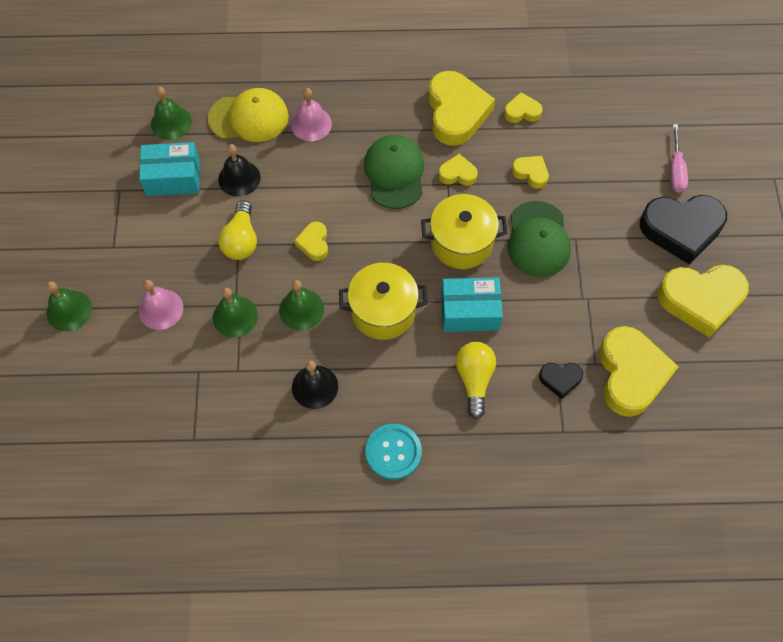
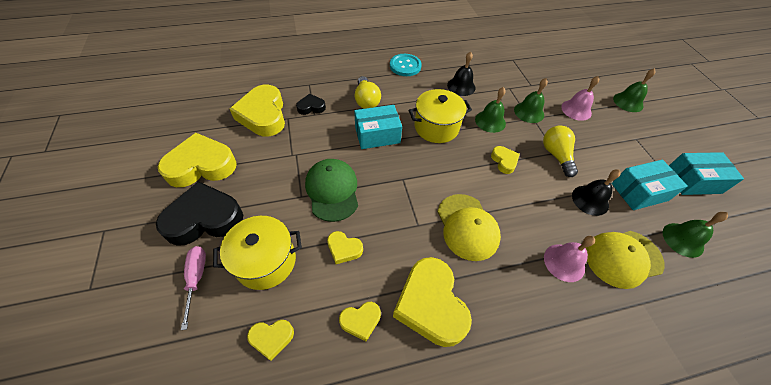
camera: 165 degrees right, 10 degrees down
(95, 179) = (692, 181): none -> turquoise box
(394, 173) = (467, 227): green cap -> yellow cap
(457, 174) = (412, 236): yellow heart -> yellow heart (272, 338)
(461, 242) = (394, 178): yellow pot -> yellow pot (265, 261)

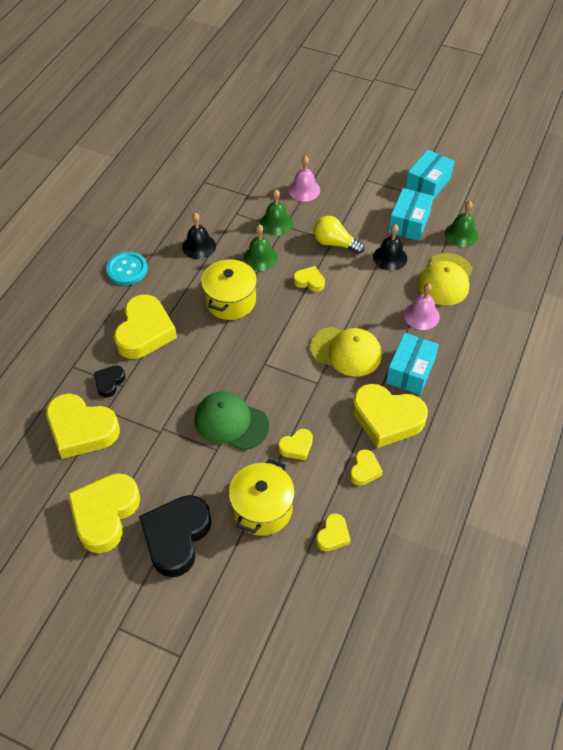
camera: 50 degrees left, 0 degrees up
(196, 278) = (237, 567): pink screwdriver -> none
(366, 100) = (145, 332): yellow light bulb -> yellow heart
(377, 135) = (198, 351): turquoise box -> turquoise box (410, 371)
(628, 102) = (328, 150): green bell -> none

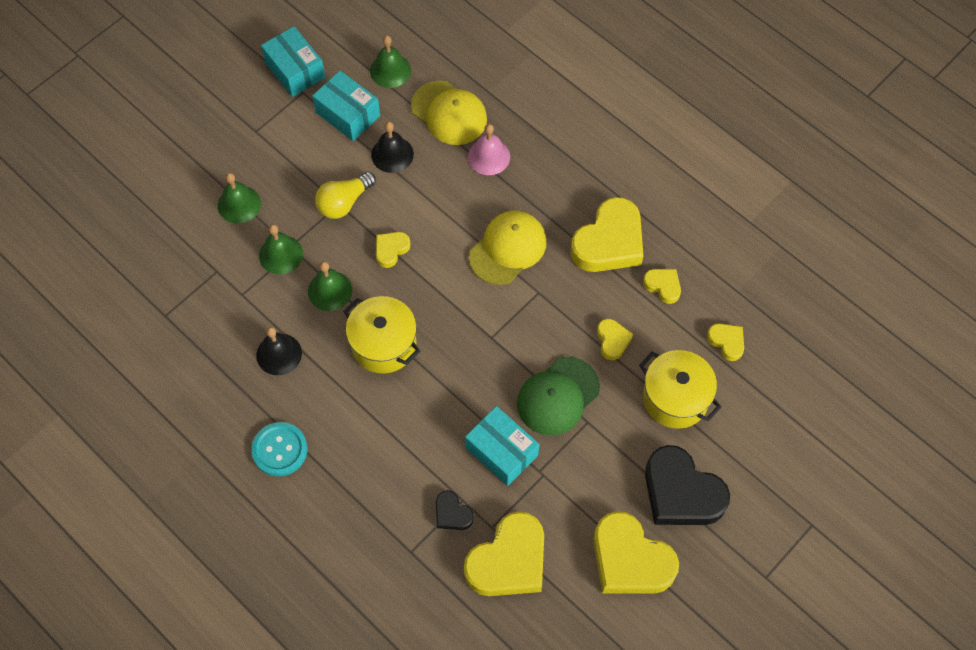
camera: 70 degrees left, 10 degrees up
(145, 332) = (391, 454): yellow heart -> none
(304, 190) = (239, 204): pink bell -> green bell
(410, 371) = (558, 197): turquoise box -> turquoise box (501, 451)

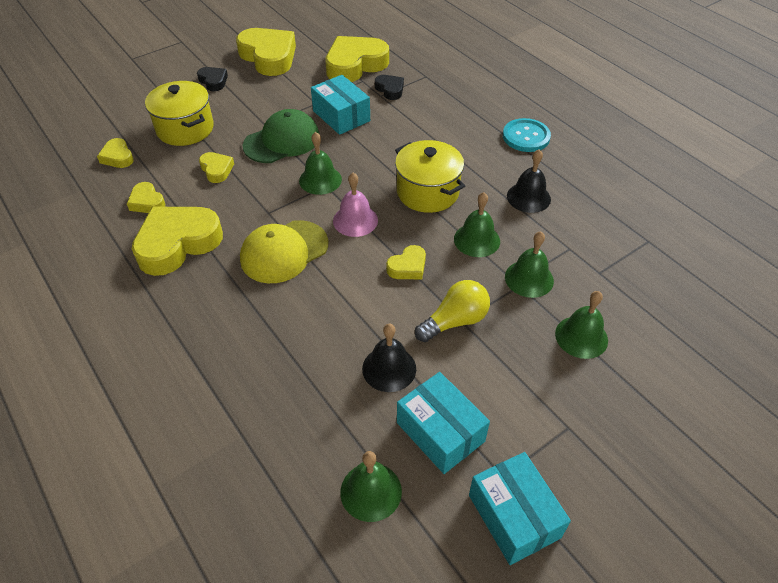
camera: 170 degrees left, 15 degrees down
(449, 113) = (303, 412): yellow cap -> none
(489, 157) = (271, 348): pink bell -> pink bell (355, 220)
(499, 344) = (320, 180): none -> green bell
(612, 340) = (216, 170): yellow heart -> yellow heart turned 150 degrees clockwise
(681, 492) = (213, 81): black heart -> black heart, size x0.48

